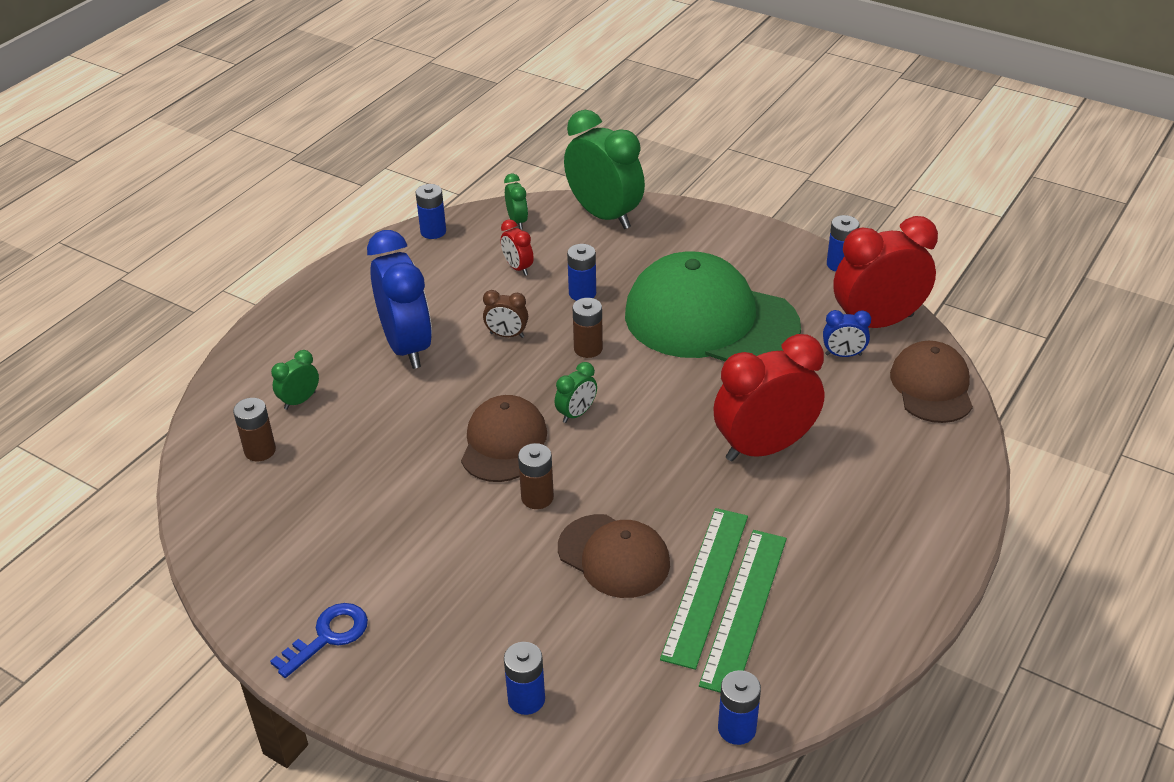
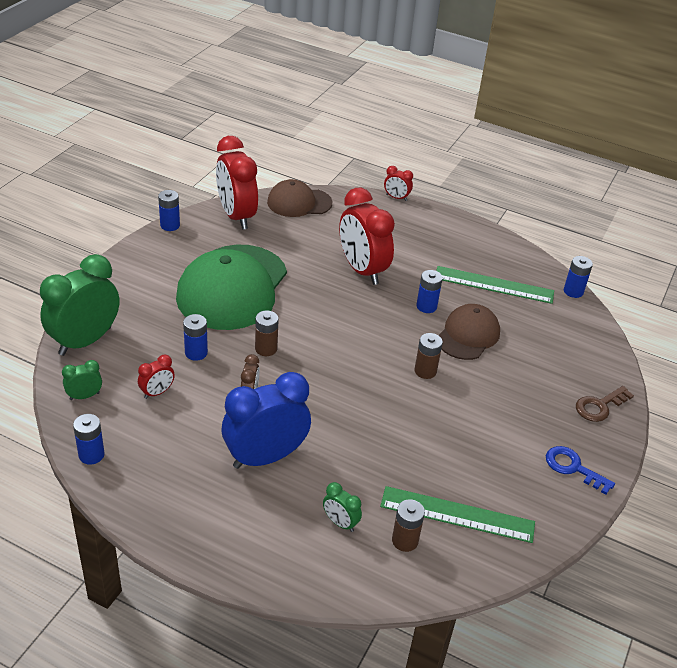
camera: 100 degrees left, 0 degrees up
(442, 700) = (600, 406): none -> brown key
(503, 443) = (374, 390): brown cap -> none
(526, 699) = (585, 370): blue battery -> blue battery (426, 306)
(576, 414) = (339, 354): green clock -> none
(705, 585) = (480, 298): green ruler -> green ruler (457, 515)
(843, 355) = (270, 232): blue clock -> none
(982, 505) = (396, 198): none -> red clock

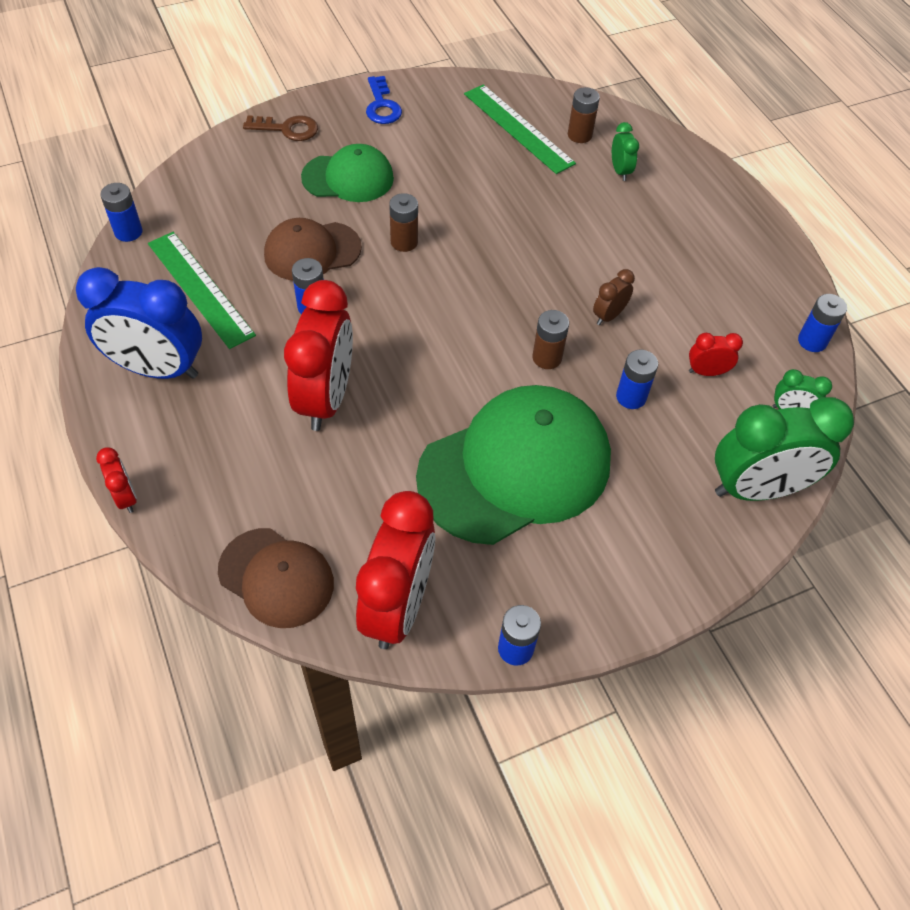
camera: 140 degrees left, 15 degrees up
(265, 457) = (641, 251): blue clock -> blue clock (158, 369)
(514, 394) = (348, 178): none -> green cap

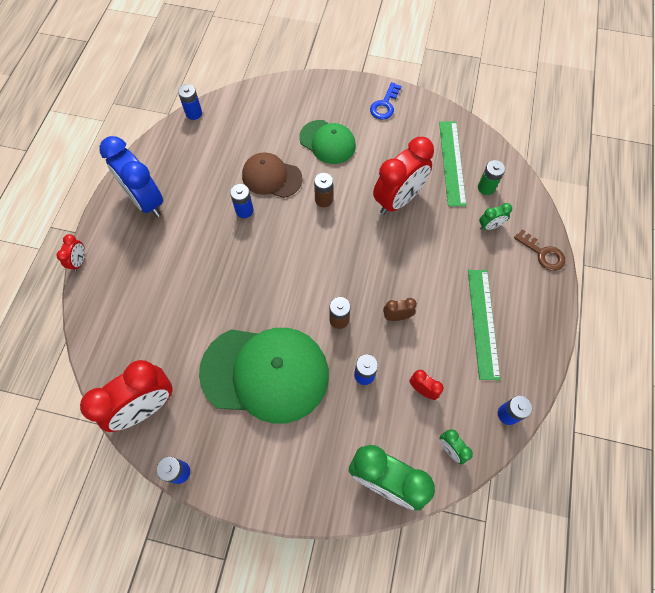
camera: 40 degrees right, 10 degrees up
(200, 288) = (201, 166): green ruler -> green ruler (483, 322)
(276, 577) = (107, 350): brown cap -> none
(287, 129) = (321, 93): brown key -> brown key (542, 253)
(326, 398) = (208, 268): red clock -> red clock (398, 200)
(579, 135) = (486, 187): brown battery -> green battery
(620, 171) = (489, 226): green clock -> green clock turned 45 degrees clockwise

